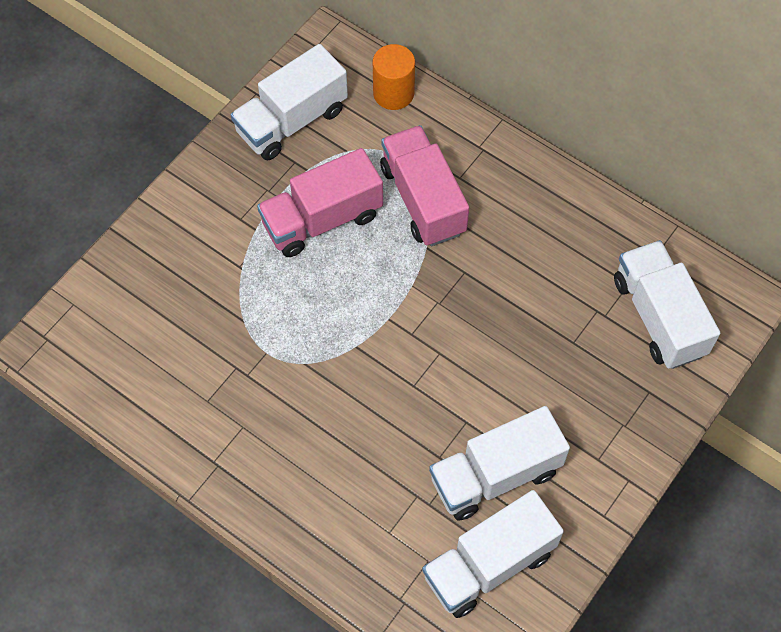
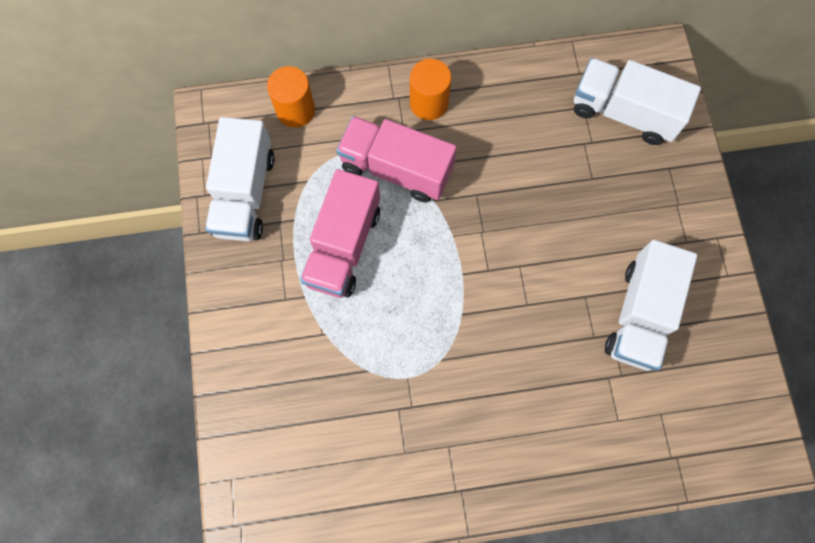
camera: 45 degrees left, 10 degrees up
(489, 564) = (698, 377): white truck -> none
(502, 173) = (429, 103): none -> orange cylinder

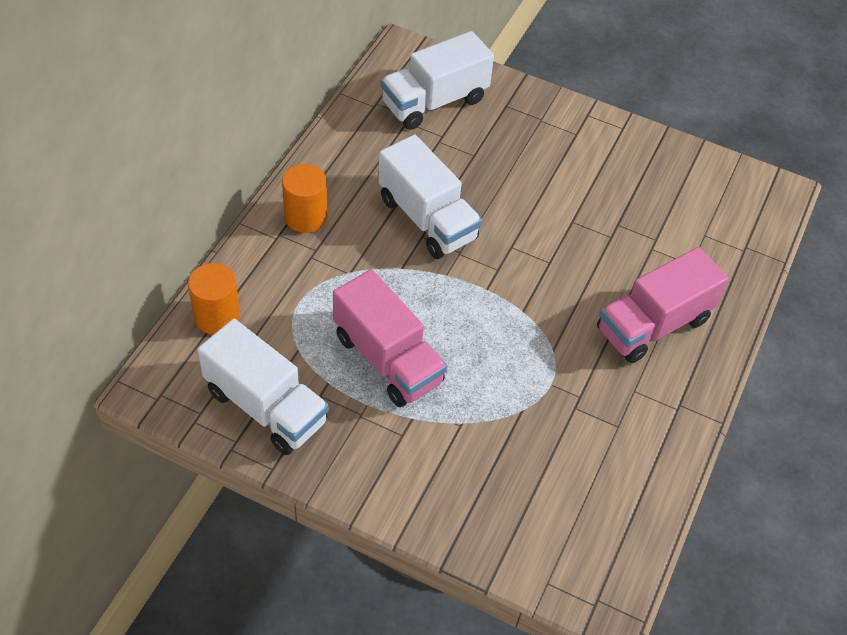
camera: 60 degrees left, 20 degrees down
(396, 169) = (347, 276): pink truck -> pink truck (653, 325)
(640, 314) = (614, 197): white truck -> white truck (427, 218)

